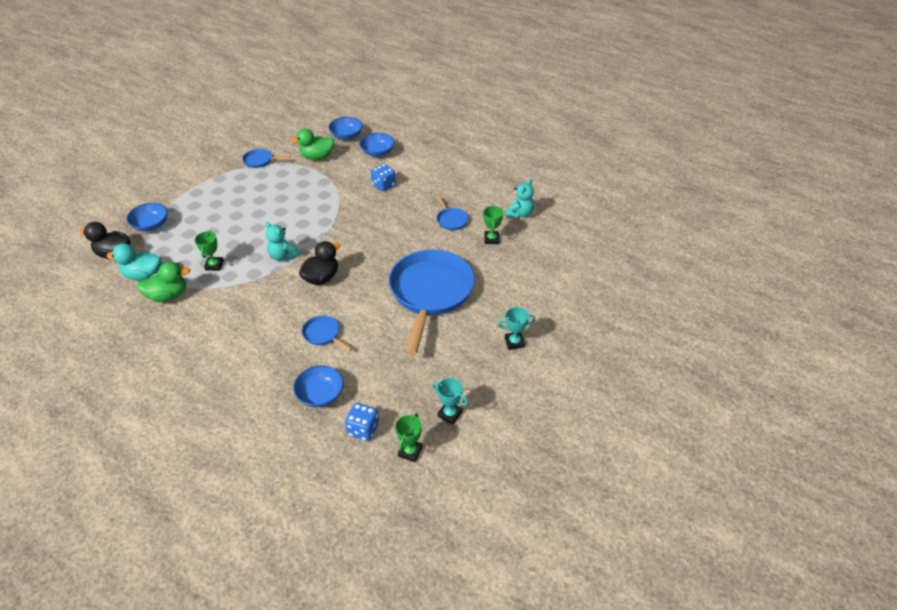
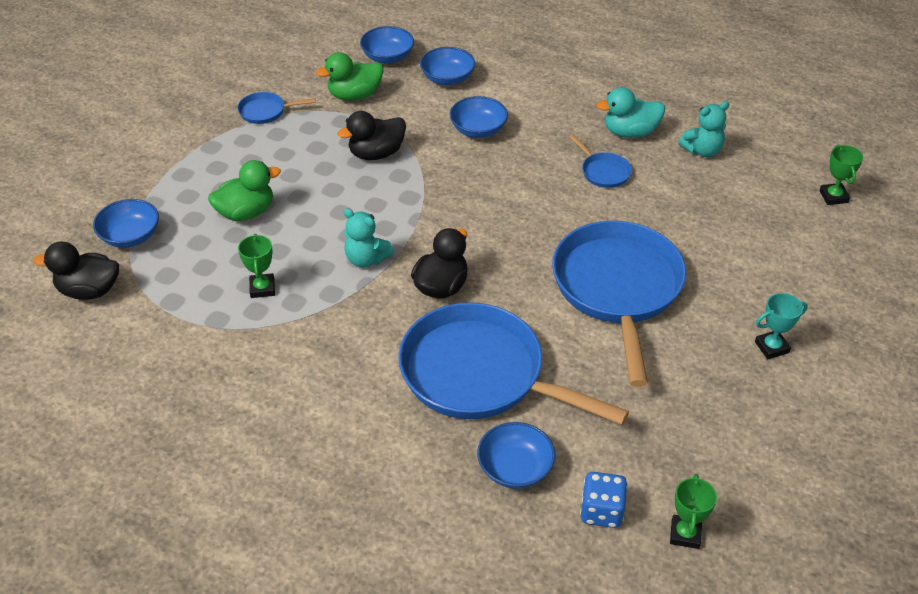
camera: 10 degrees left, 0 degrees up
(143, 275) = (153, 319): turquoise duck -> turquoise duck (630, 132)
(168, 295) = (208, 346): green duck -> green duck (246, 212)
(315, 193) = (376, 153): none -> black duck
(323, 334) = (480, 374): blue pan -> blue pan, size x2.44
(383, 185) = (478, 129): blue dice -> blue bowl
(449, 414) = (720, 469): turquoise trophy -> none
(491, 239) = (676, 195): green trophy -> green trophy (833, 197)
(520, 214) = (702, 151): turquoise teddy bear -> turquoise teddy bear turned 45 degrees clockwise

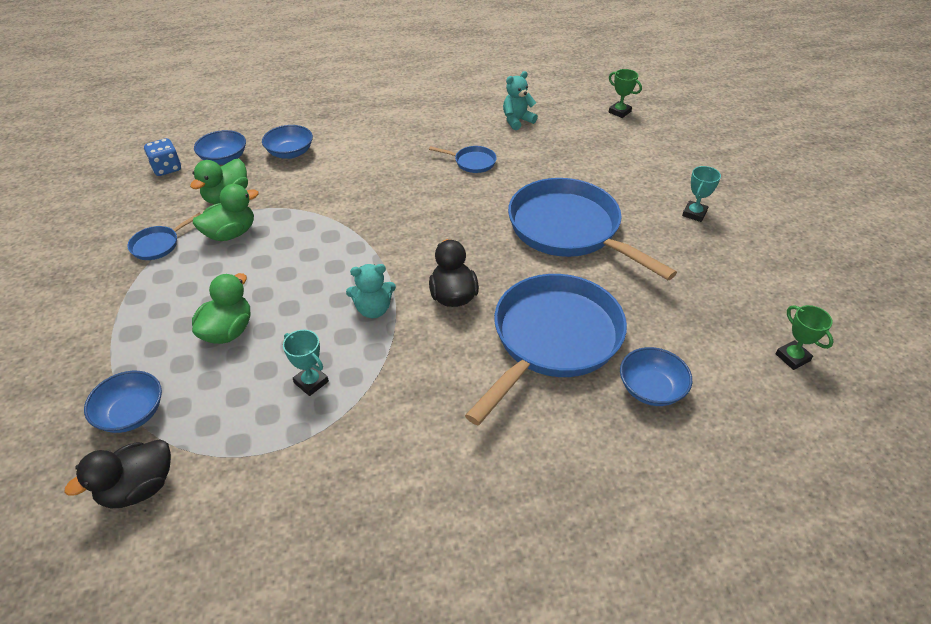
camera: 40 degrees left, 0 degrees up
(262, 288) = (311, 382): green trophy -> turquoise trophy
(326, 131) = (231, 233): none -> green duck
(376, 153) = (293, 230): black duck -> none
(478, 129) = (354, 176): blue bowl -> none
(480, 374) = (552, 340): blue pan -> blue pan turned 135 degrees clockwise
(601, 511) = (734, 378): blue dice -> blue dice (167, 168)
(630, 132) = (460, 130): turquoise duck -> none
(702, 151) = (517, 121): turquoise teddy bear -> turquoise teddy bear turned 150 degrees counterclockwise

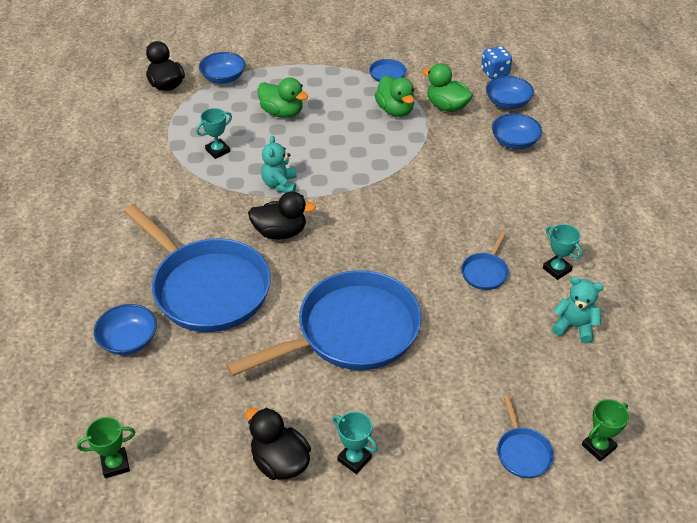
camera: 100 degrees right, 0 degrees up
(458, 128) = (556, 269): none -> turquoise trophy
(517, 121) = (574, 326): turquoise teddy bear -> turquoise teddy bear turned 45 degrees counterclockwise
(641, 140) = (522, 452): none -> blue pan
(722, 252) = (280, 462): none -> black duck

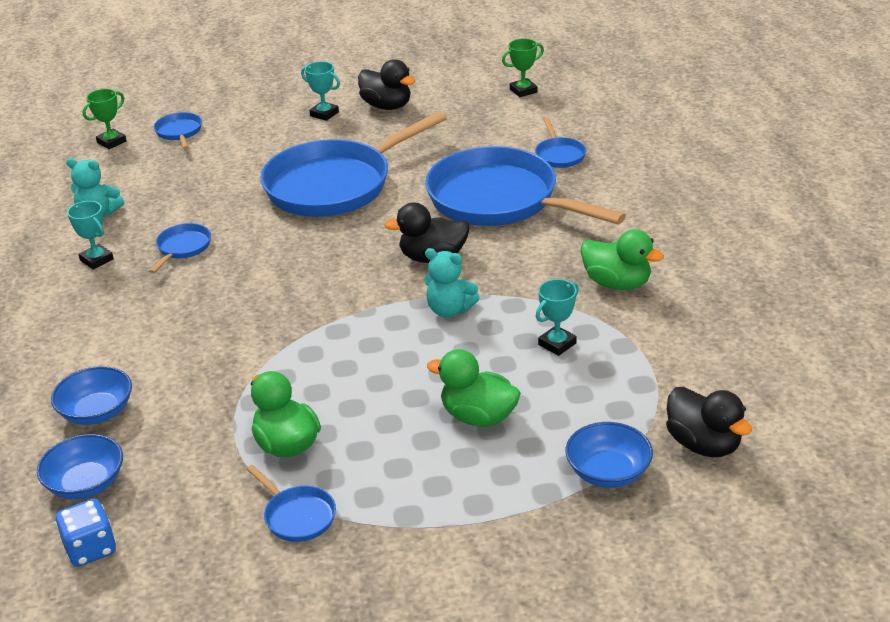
camera: 175 degrees right, 10 degrees down
(129, 340) = (559, 155): blue bowl -> blue pan
(280, 185) = (449, 310): turquoise teddy bear -> turquoise teddy bear turned 120 degrees clockwise
(446, 106) = (196, 463): green duck -> green duck (617, 283)

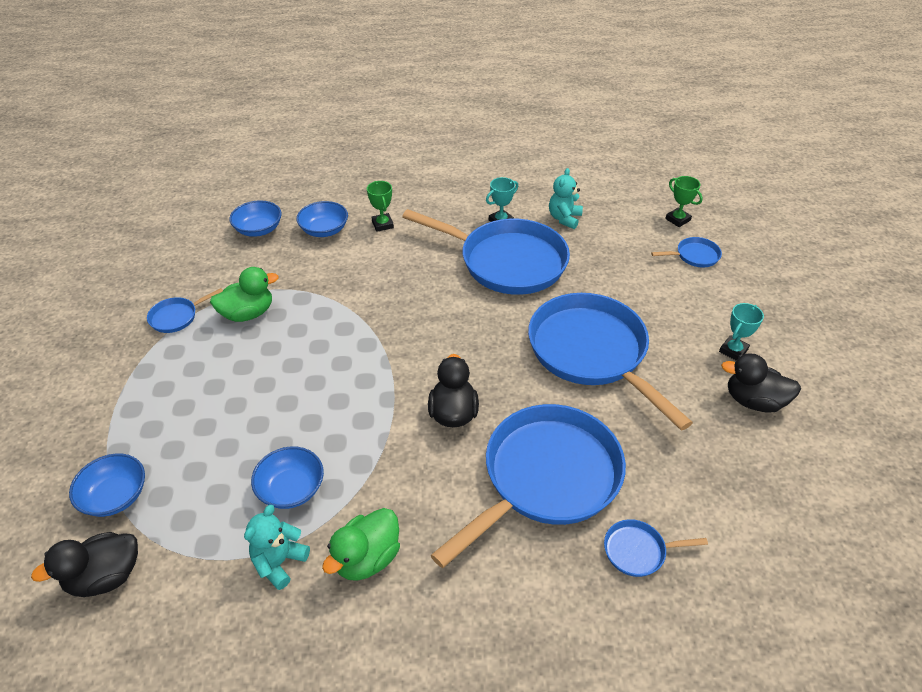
camera: 95 degrees right, 10 degrees up
(90, 549) = (202, 234): blue dice -> none
(182, 248) = (506, 261): blue pan -> blue pan, size x2.44
(387, 106) = (753, 401): black duck -> black duck turned 60 degrees clockwise
(449, 310) = (369, 417): turquoise teddy bear -> turquoise teddy bear (279, 562)
(478, 417) = (223, 420): green duck -> none
(523, 91) = (804, 538): green trophy -> green trophy (382, 224)
(557, 344) = (291, 489): turquoise trophy -> blue bowl

